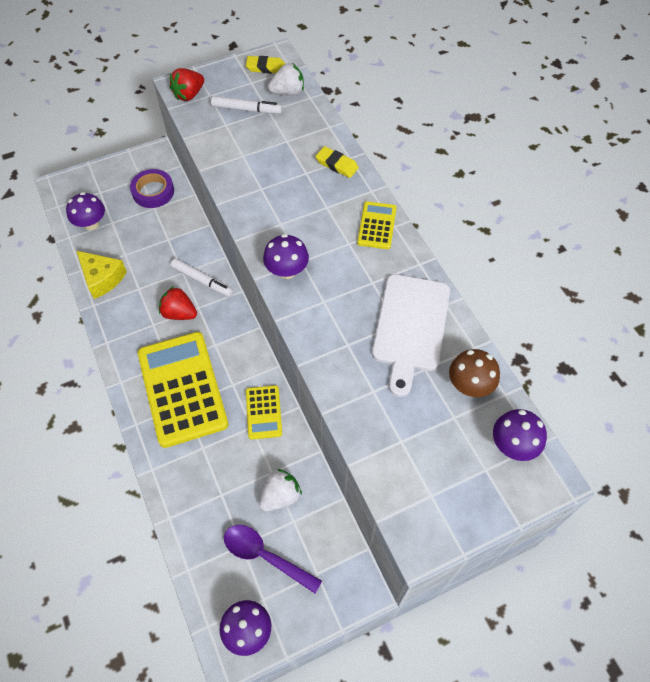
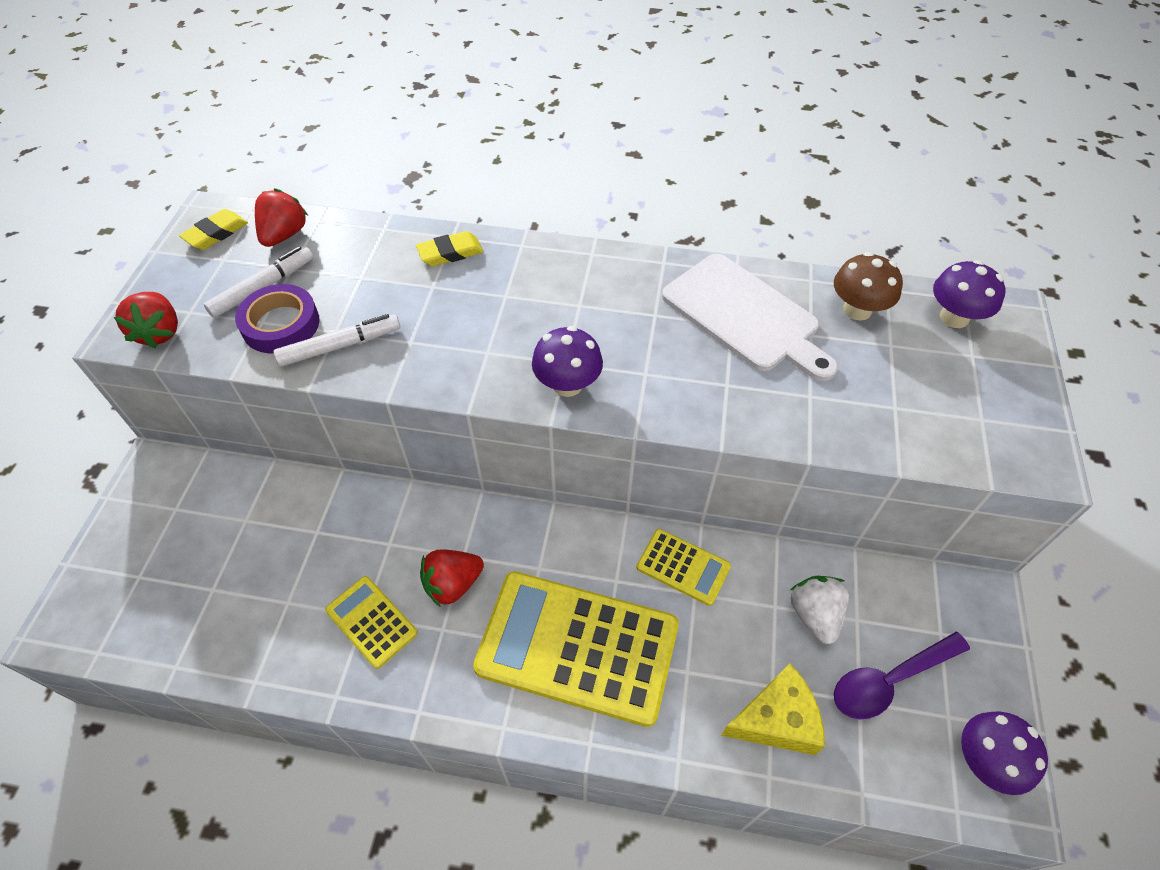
camera: 55 degrees left, 5 degrees down
(91, 224) = (184, 620): purple mushroom -> none
(102, 278) = (300, 657): yellow cheese -> yellow cheese (776, 720)
(153, 192) = (216, 505): purple tape -> purple tape (281, 324)
(202, 281) = (425, 526): white marker -> white marker (340, 346)
(288, 92) = (284, 235): white strawberry -> red strawberry
(377, 226) = (577, 267): yellow calculator -> yellow calculator (371, 621)

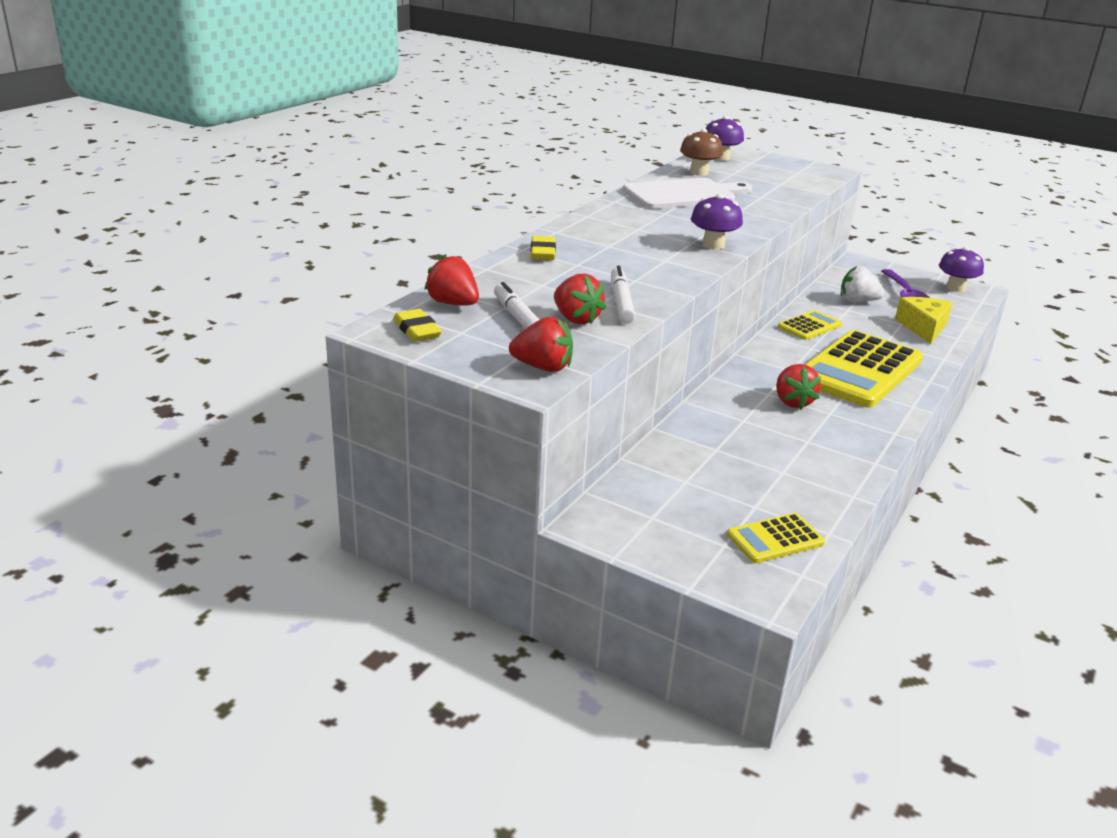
camera: 70 degrees left, 25 degrees down
(281, 324) = (576, 319): purple tape -> red strawberry
(371, 621) = (814, 438): yellow calculator -> yellow calculator (775, 539)

